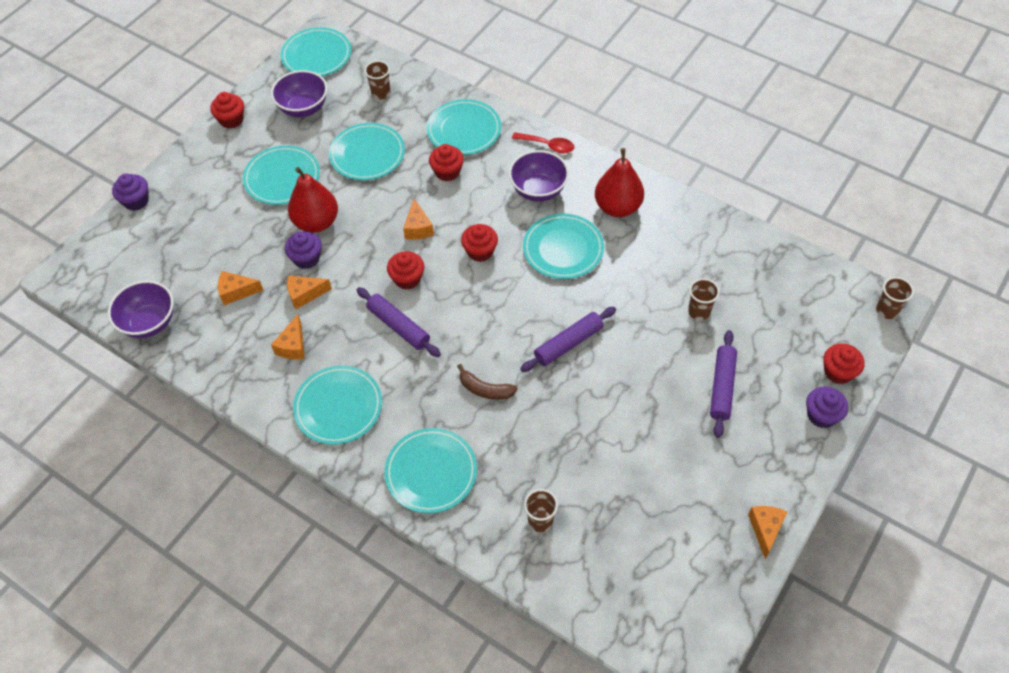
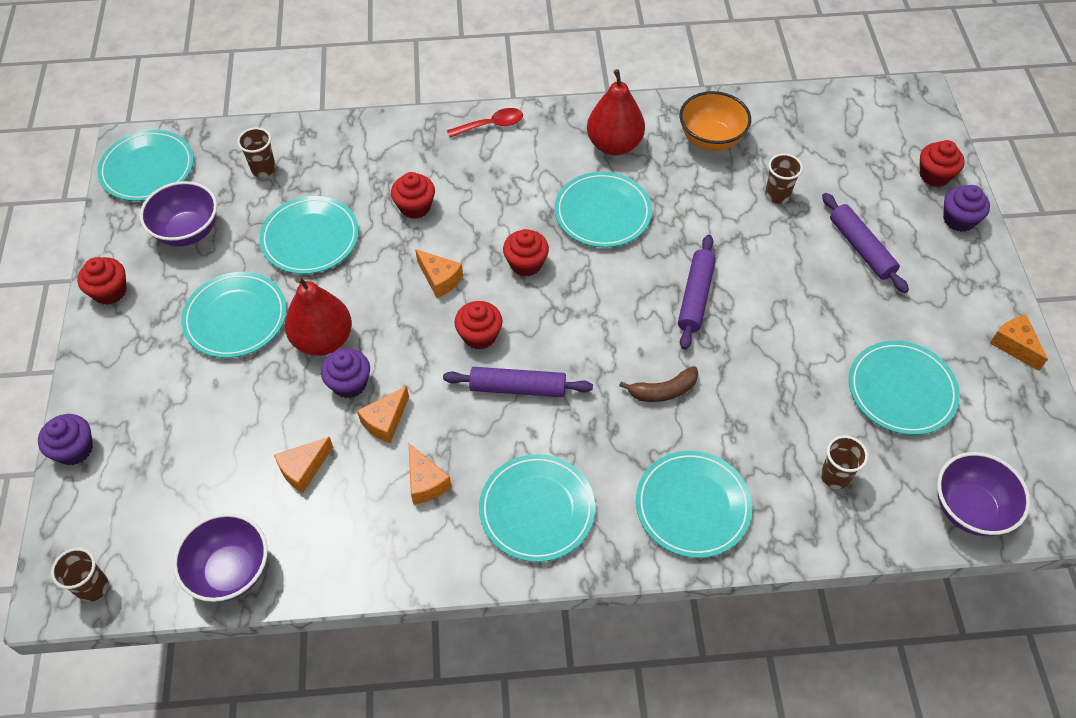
camera: 40 degrees left, 0 degrees up
(464, 130) = (391, 157): turquoise plate -> turquoise plate (901, 390)
(538, 190) = (524, 172): purple bowl -> purple bowl (969, 509)
(691, 244) = (711, 139): none -> orange bowl
(887, 310) = (918, 101): brown cup -> brown cup (93, 587)

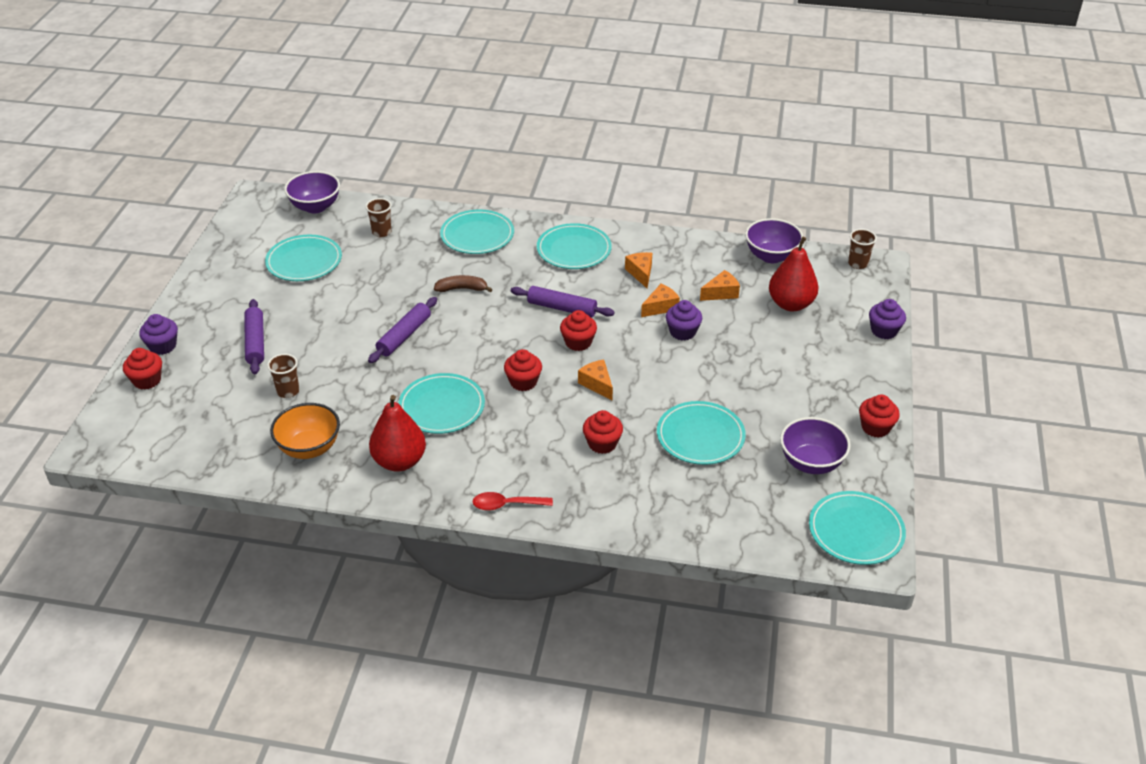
camera: 165 degrees left, 15 degrees down
(235, 317) = (767, 389): turquoise plate -> none
(263, 169) = (739, 507): brown cup -> none
(323, 340) = (698, 361): red pear -> red pear (791, 304)
(1014, 345) = (207, 269): orange cheese -> none

